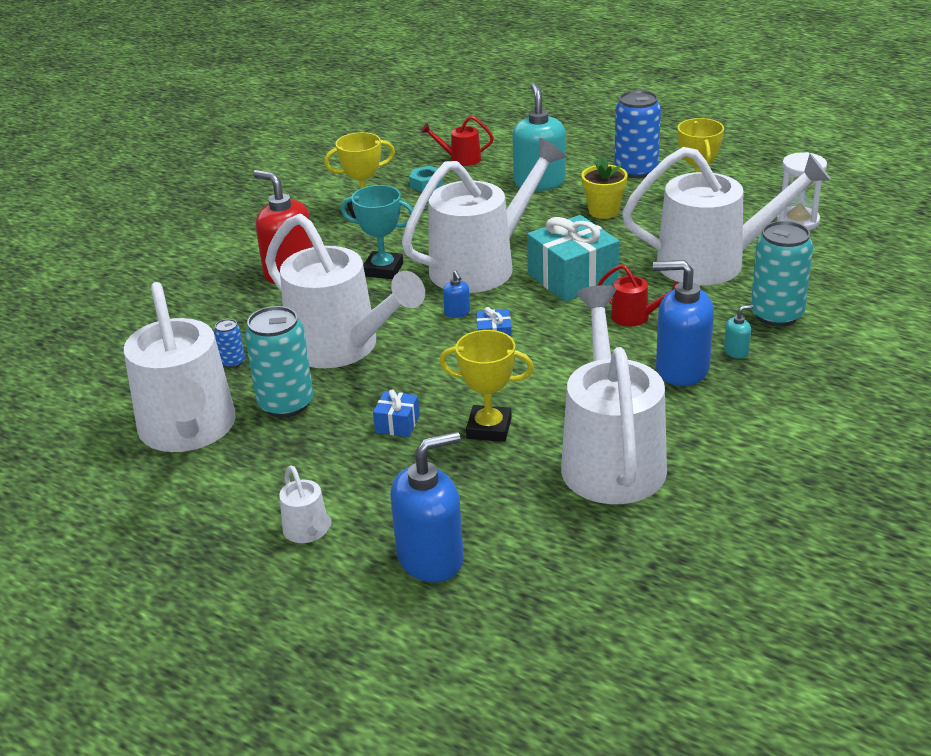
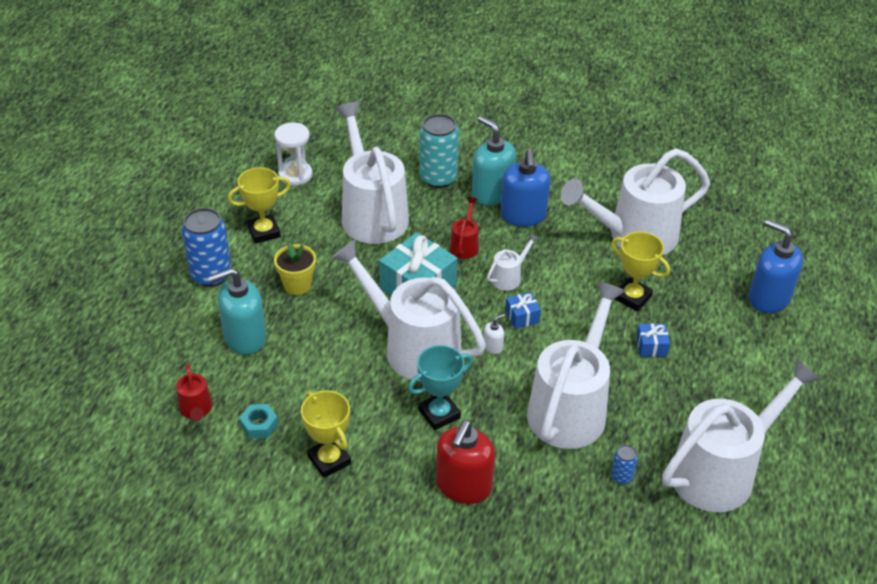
camera: 110 degrees left, 10 degrees up
(286, 404) = (659, 420): turquoise can -> none
(309, 532) = (782, 362): white watering can -> white watering can (509, 277)
(383, 270) = (439, 414): turquoise trophy -> turquoise trophy turned 60 degrees clockwise
(457, 312) = (493, 346): blue soap dispenser -> white soap dispenser
(489, 428) = (632, 297): yellow trophy -> yellow trophy turned 45 degrees counterclockwise
(736, 351) = (492, 193): turquoise soap dispenser -> turquoise soap dispenser, size x2.31

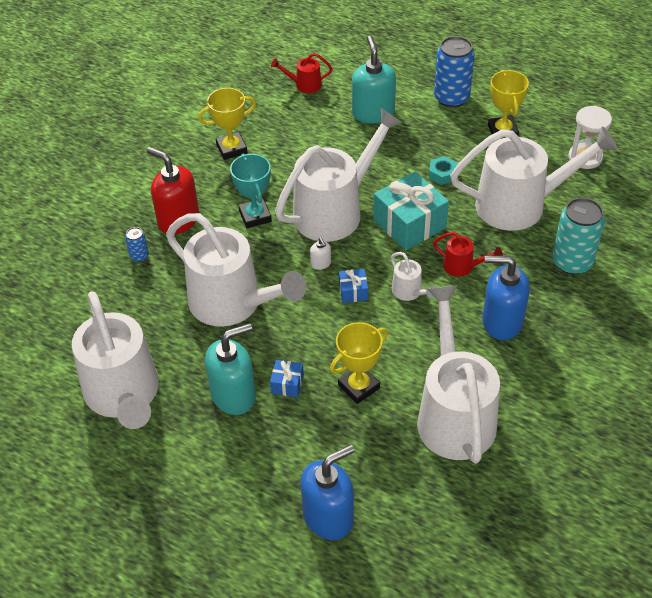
camera: 105 degrees right, 5 degrees up
(259, 425) = (279, 115): turquoise nut -> turquoise nut (442, 174)
(297, 285) = (428, 147): yellow flower pot -> none
(492, 193) = (542, 302): turquoise soap dispenser -> turquoise soap dispenser (233, 395)
(621, 476) = (147, 321): blue can -> blue can (139, 256)

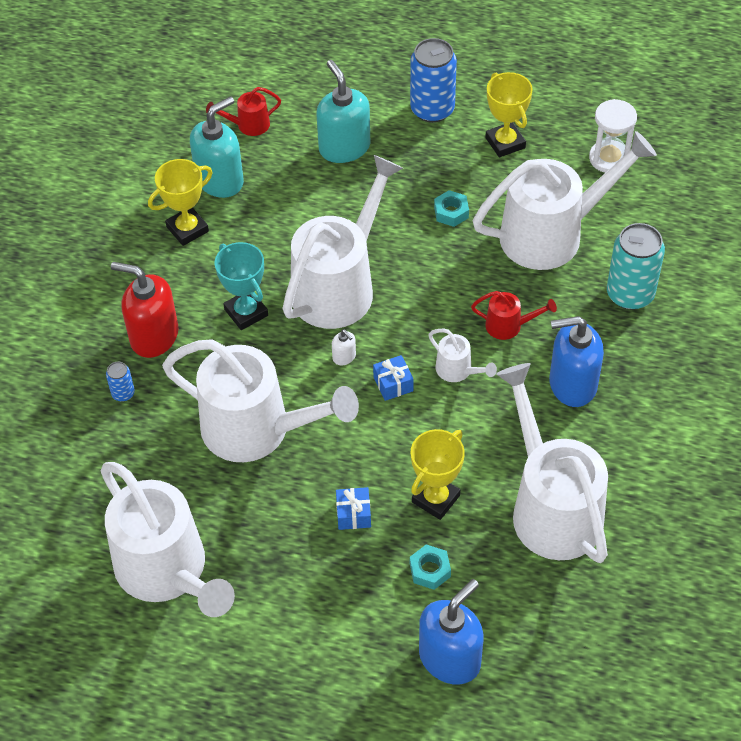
camera: 15 degrees left, 5 degrees up
(233, 395) = (296, 541): turquoise soap dispenser -> turquoise soap dispenser (220, 180)
(335, 442) = (430, 570): none -> turquoise nut
(409, 224) = (432, 284): turquoise gift -> none

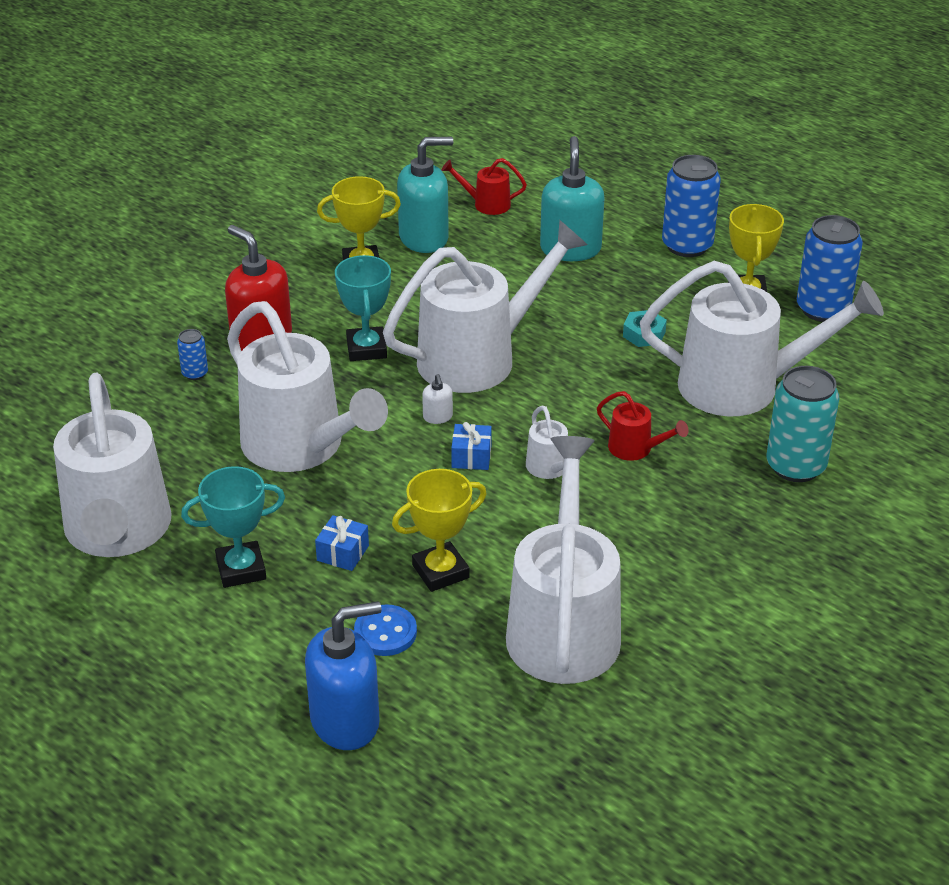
camera: 25 degrees right, 15 degrees down
(286, 563) = (241, 569): none -> turquoise trophy
(430, 570) = (385, 632): turquoise nut -> blue button
(568, 135) = (822, 309): none -> blue can
(572, 384) = (669, 524): blue soap dispenser -> none
(609, 158) = (856, 342): white hourglass -> none

